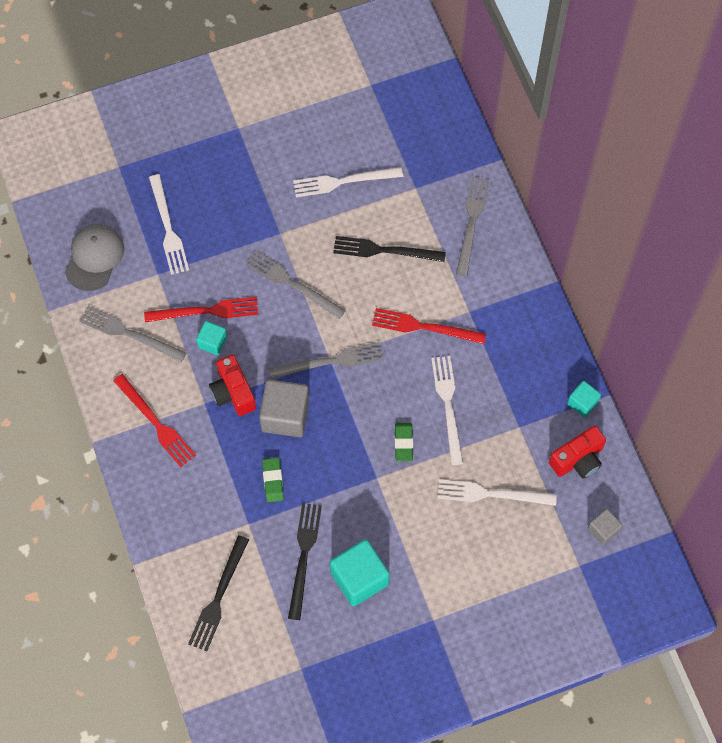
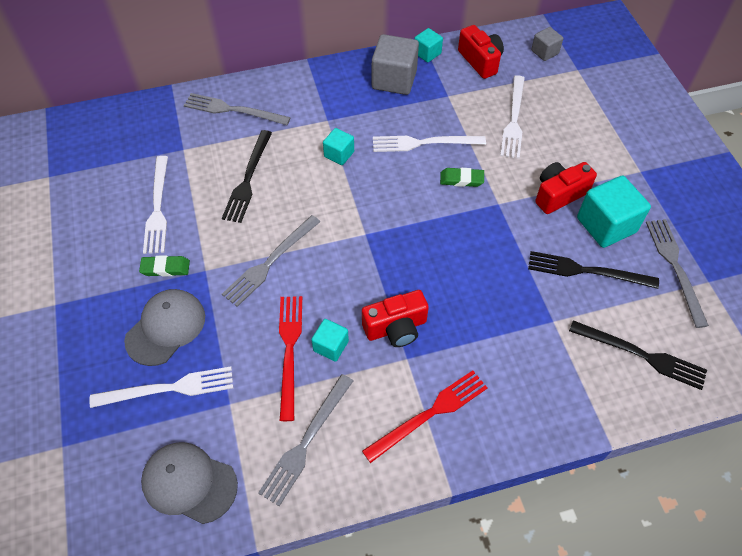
camera: 85 degrees left, 10 degrees down
(221, 214) = (166, 328): none -> grey cap
(273, 481) = (503, 294): green eraser -> green eraser (165, 268)
(285, 416) = (427, 278): grey cube -> grey cube (394, 80)
(331, 361) = (367, 233): grey fork -> grey fork (675, 267)
(393, 535) = (559, 194): none -> red camera
(424, 327) = (339, 154): red fork -> turquoise cube

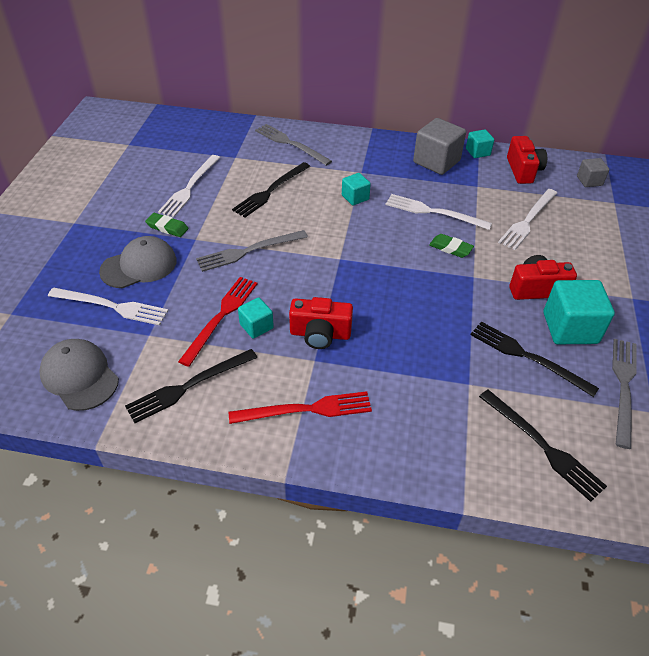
camera: 25 degrees right, 10 degrees down
(306, 441) = (189, 386): grey fork -> black fork

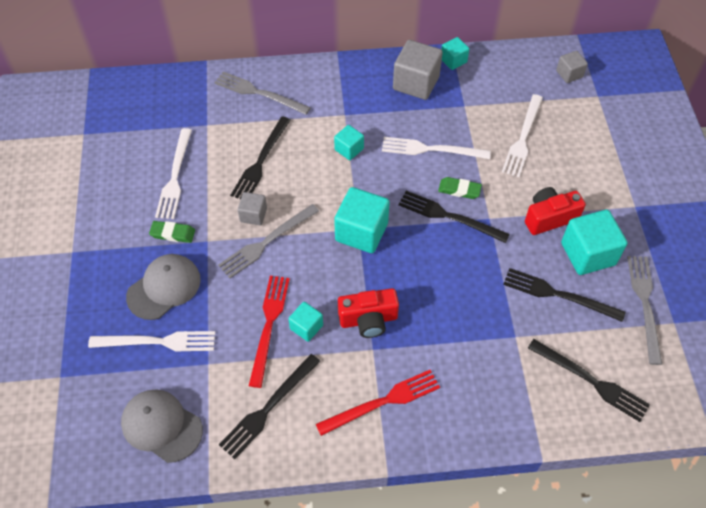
camera: 15 degrees left, 10 degrees up
(246, 228) = (253, 215): none -> grey cube
(342, 261) = (361, 232): none -> turquoise cube
(433, 267) = (449, 216): none -> black fork
(523, 170) = (503, 75): red camera -> none

